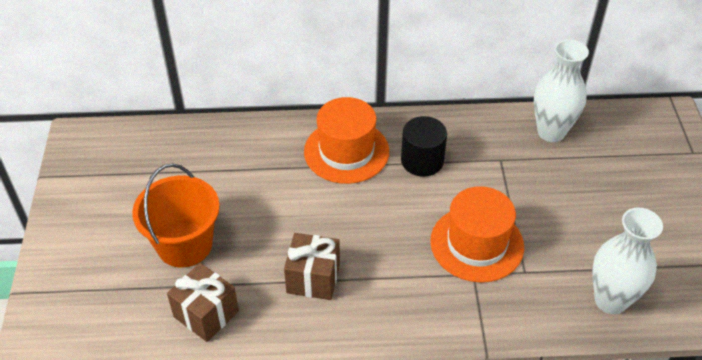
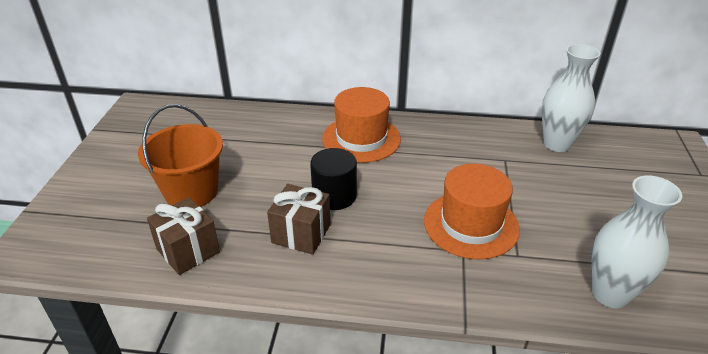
camera: 10 degrees right, 10 degrees down
(422, 161) = (429, 153): black cylinder -> black cylinder (334, 196)

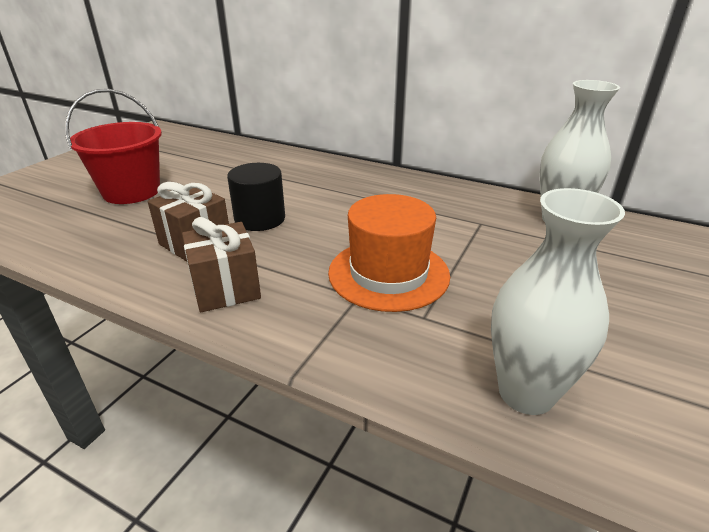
camera: 20 degrees right, 5 degrees down
(188, 250) = (78, 234): brown gift -> brown gift (226, 288)
(191, 192) = (131, 191): orange bucket -> red bucket
(361, 139) = (332, 180): orange hat -> none

